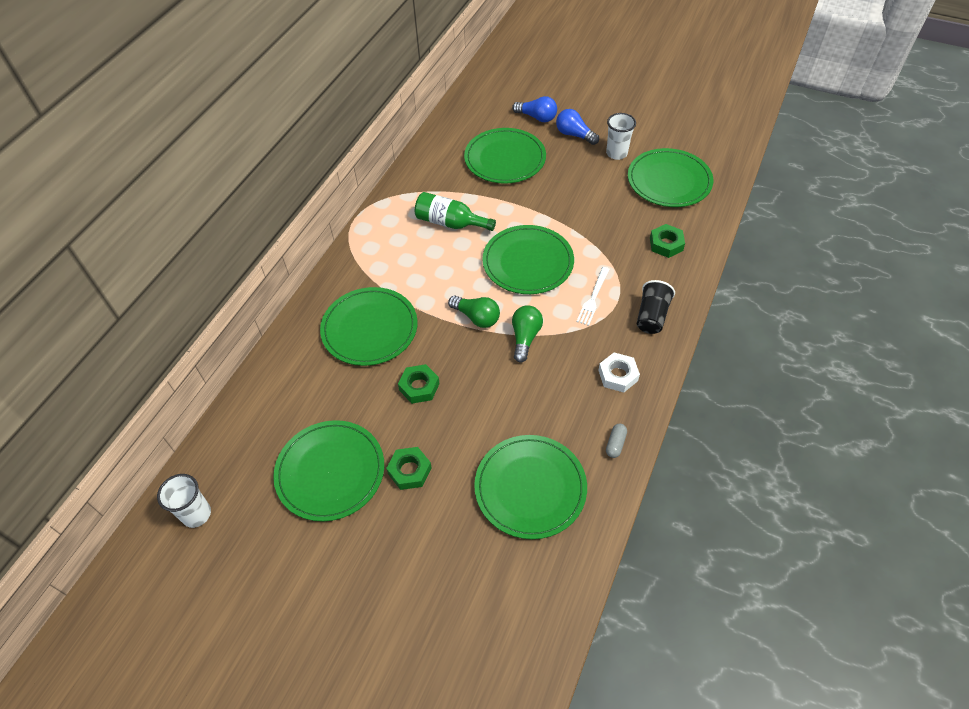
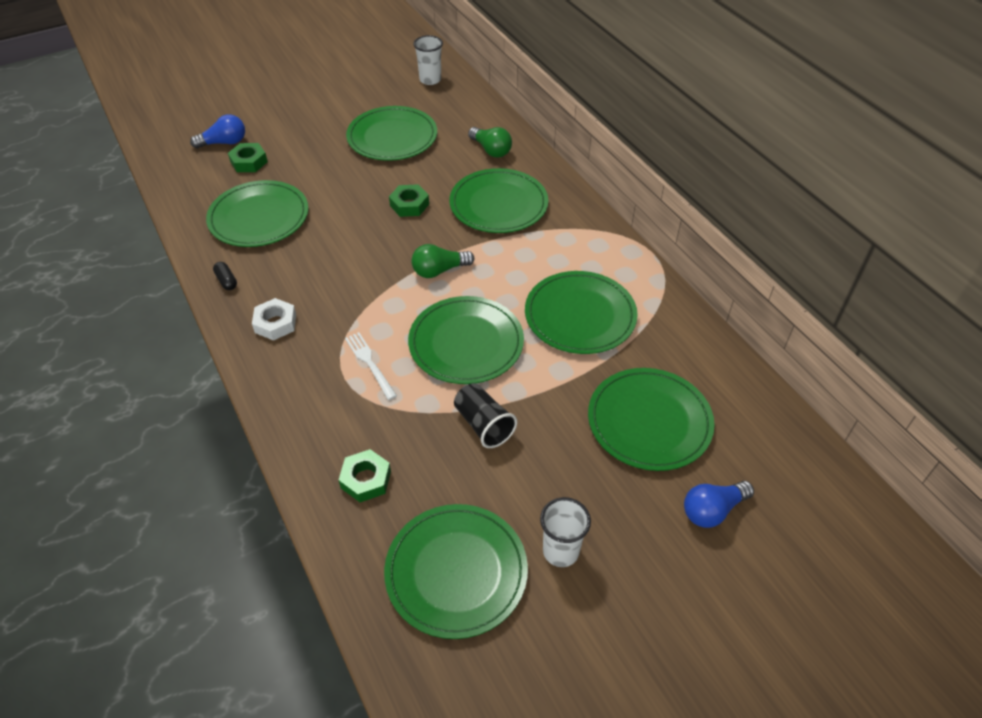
camera: 125 degrees right, 5 degrees down
(409, 471) = (347, 169): green nut -> green nut (249, 162)
(450, 223) = (580, 315): green bottle -> green plate
(525, 337) = (383, 288): green light bulb -> green light bulb (491, 150)
(574, 135) = (639, 528): blue light bulb -> blue light bulb (224, 143)
(615, 444) = (226, 281): grey capsule -> black capsule
(651, 316) = (299, 393): black cup -> black cup (483, 424)

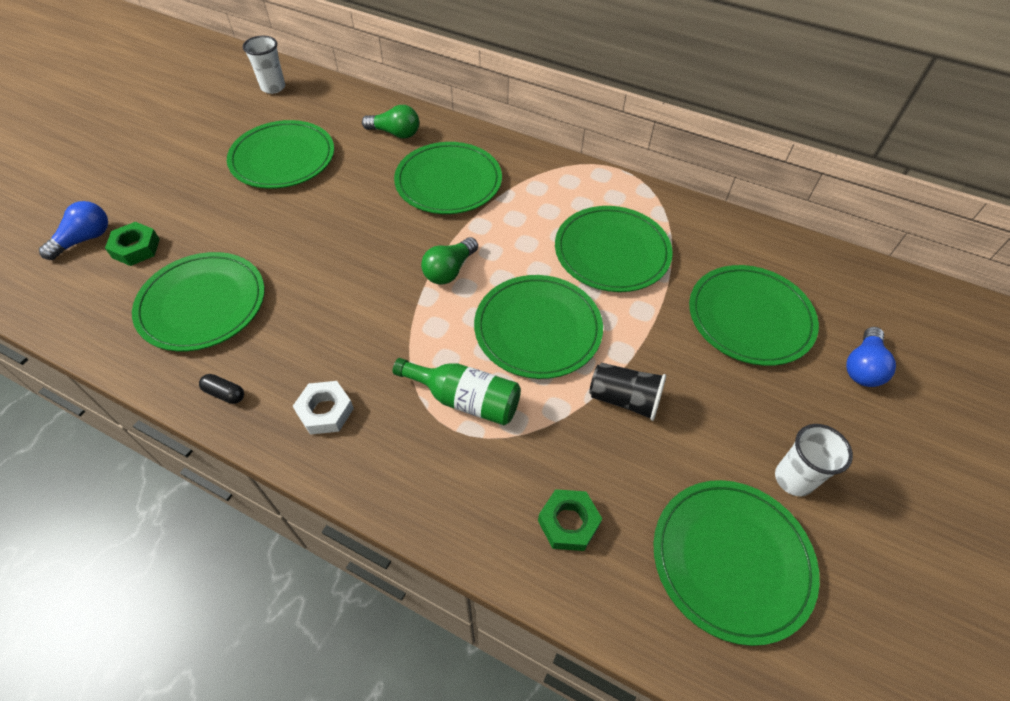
camera: 35 degrees left, 5 degrees up
(370, 363) = (465, 399): white fork -> green bottle
(409, 205) = (361, 219): green nut -> none

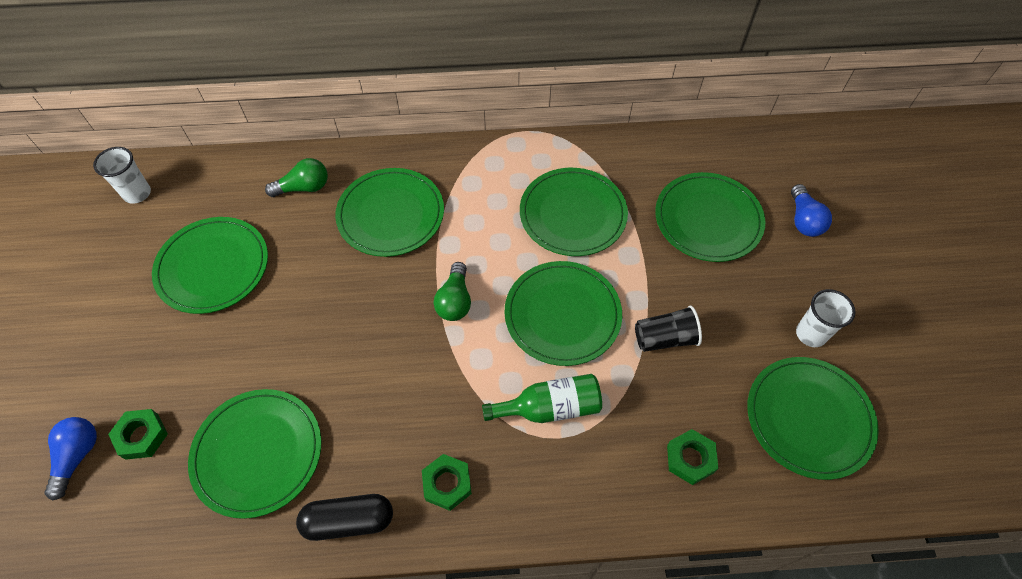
camera: 30 degrees left, 5 degrees up
(225, 393) = (348, 521): black capsule -> black capsule, size x1.95
(325, 411) = (447, 484): white nut -> green nut

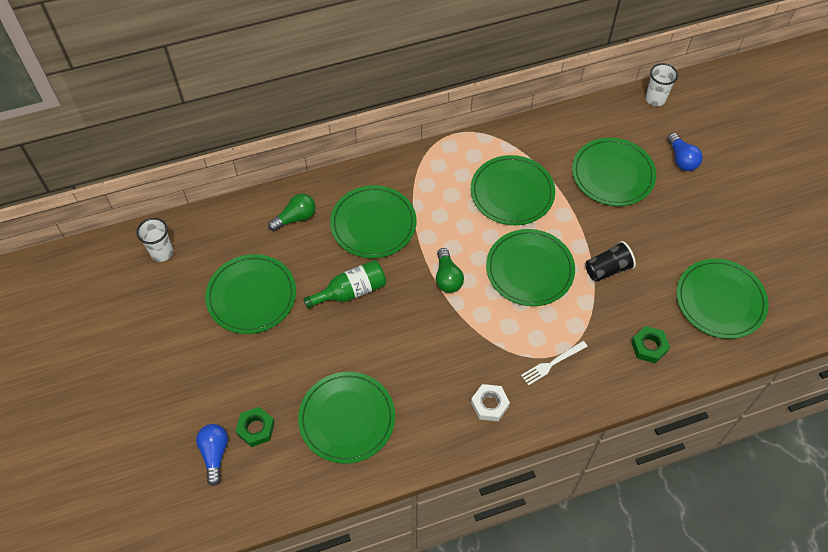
camera: 15 degrees left, 0 degrees up
(348, 521) = (430, 445): black capsule -> none
(447, 484) = (489, 404): green nut -> white nut
(549, 407) = (542, 336): green bottle -> green bottle (351, 291)
(550, 448) = (552, 363): none -> white fork
(811, 334) = (707, 242): white cup -> white cup (655, 99)

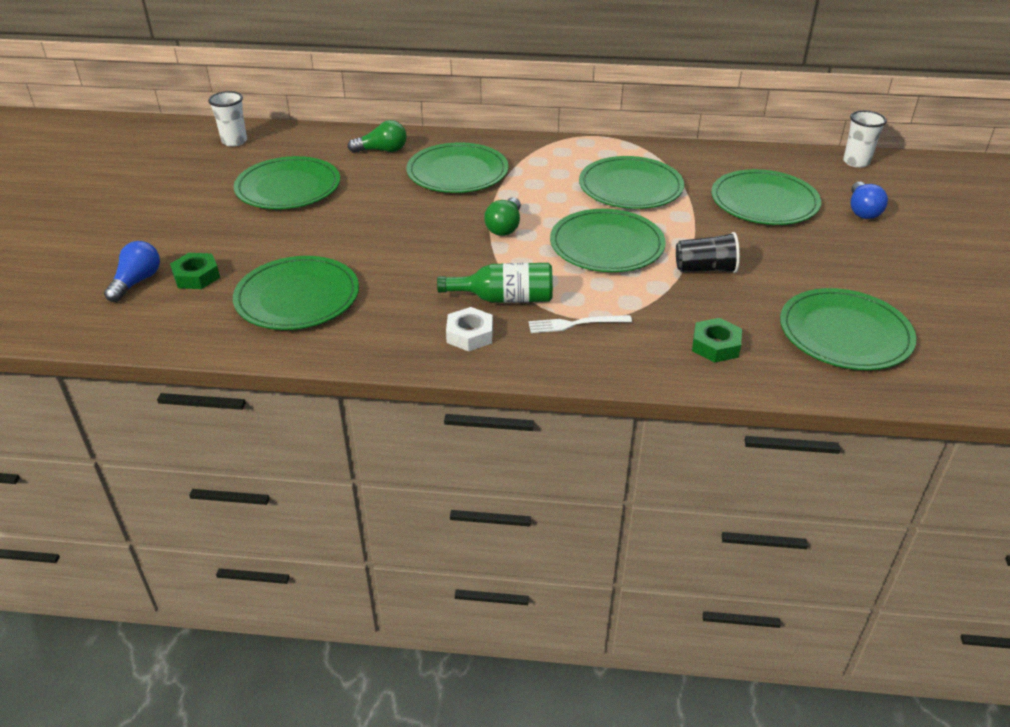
camera: 25 degrees right, 20 degrees down
(351, 291) = (391, 210): green bottle -> green bottle (504, 298)

